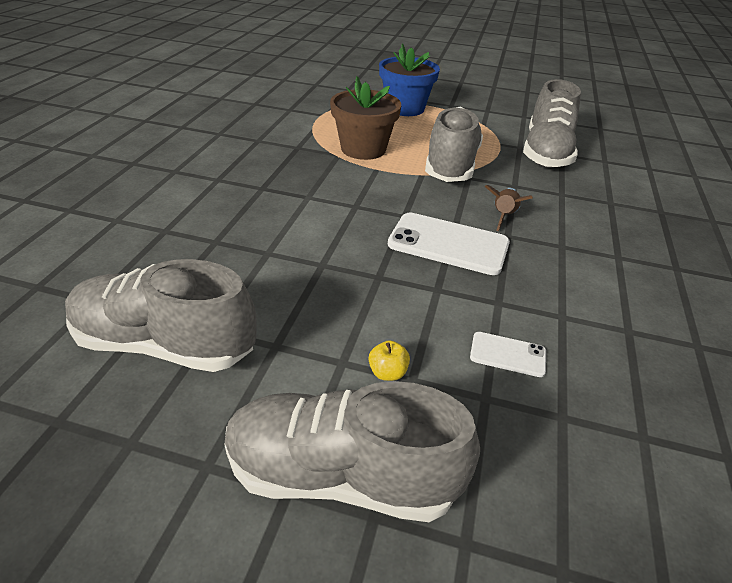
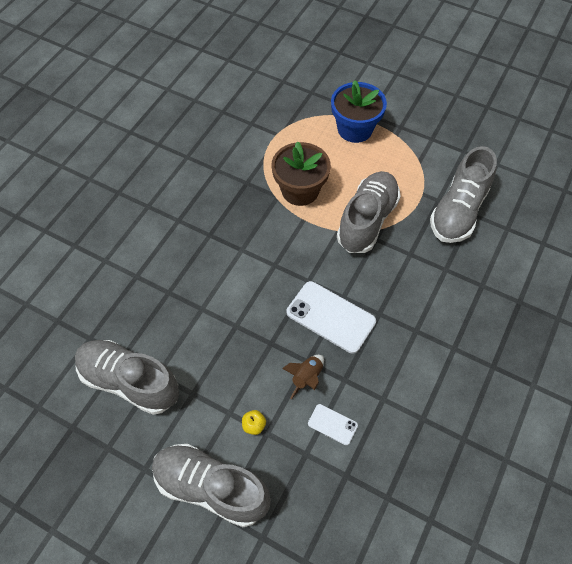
camera: 15 degrees right, 20 degrees up
(503, 216) = (385, 291): brown rocket -> brown rocket (307, 377)

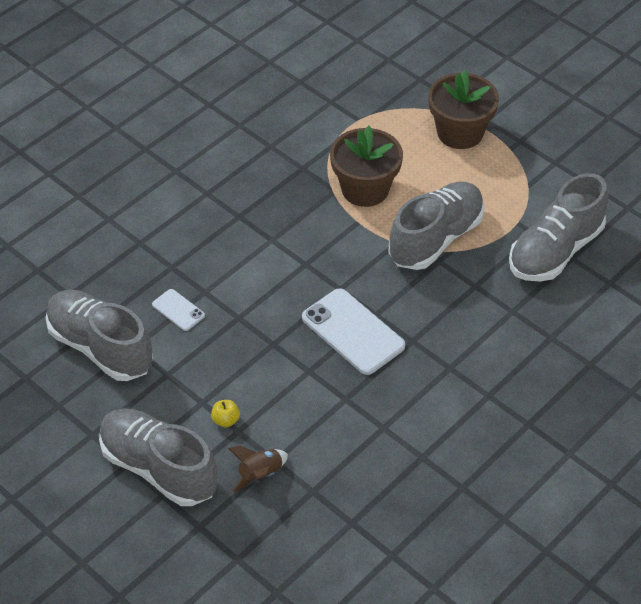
camera: 15 degrees right, 10 degrees down
(307, 377) = (302, 387): brown rocket -> brown rocket (260, 474)
(332, 424) = (315, 439): white phone -> white phone (178, 310)
(355, 129) = (460, 132): blue flower pot -> brown flower pot

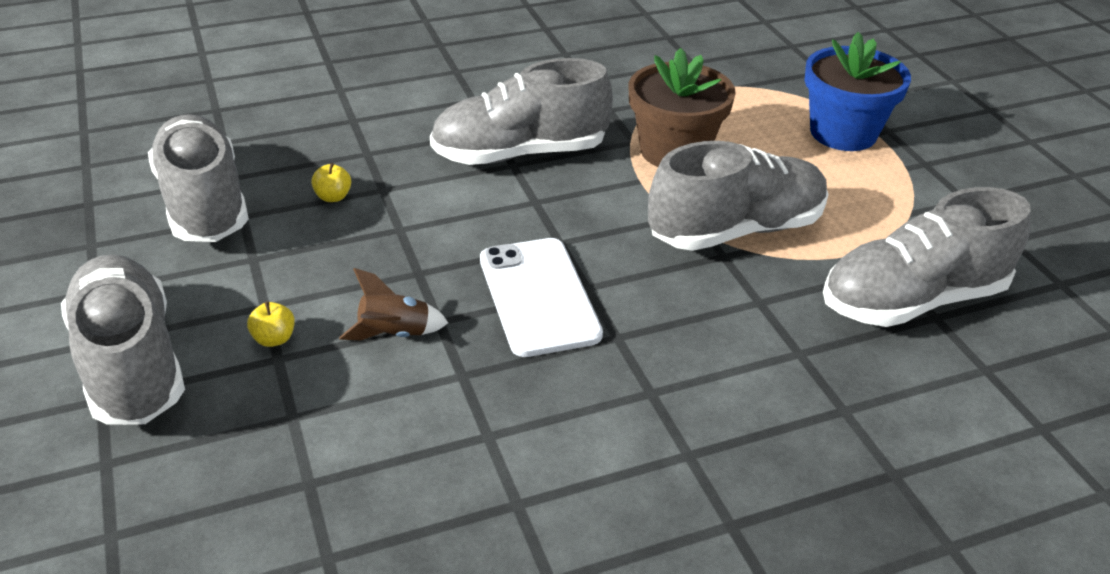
camera: 25 degrees right, 10 degrees down
(178, 310) = (333, 197): white phone -> yellow apple
(260, 474) = (255, 427): brown rocket -> brown rocket (395, 334)
(270, 229) = (520, 153): none -> grey shoe
(460, 132) = (843, 133): brown flower pot -> blue flower pot

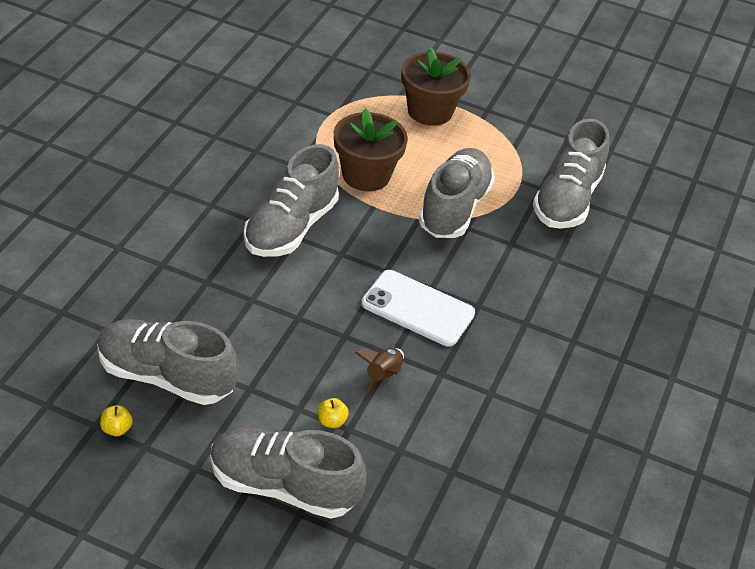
camera: 50 degrees left, 5 degrees up
(333, 197) = (232, 322): yellow apple -> yellow apple (116, 429)
(843, 133) = (430, 111): blue flower pot -> brown flower pot

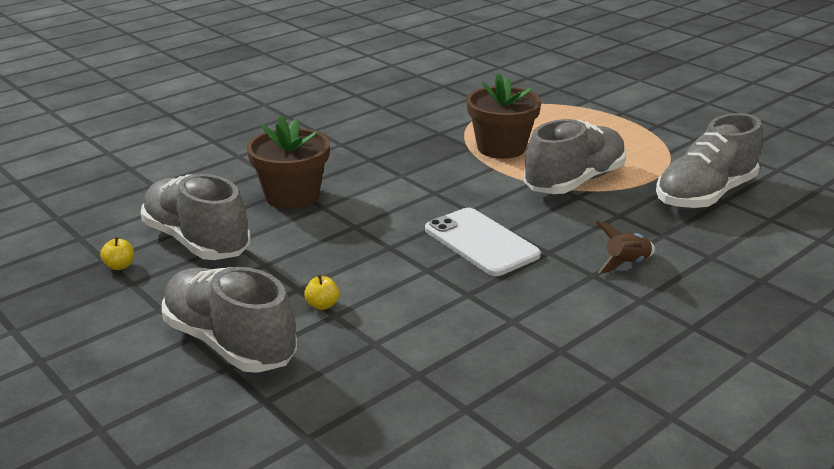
camera: 30 degrees right, 15 degrees down
(290, 227) = (400, 168): grey shoe -> none
(383, 376) = (404, 283): brown rocket -> brown rocket (626, 264)
(430, 111) = (597, 118): brown flower pot -> brown flower pot (292, 196)

